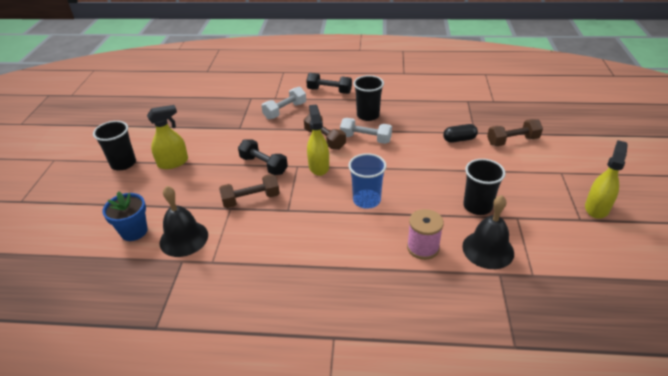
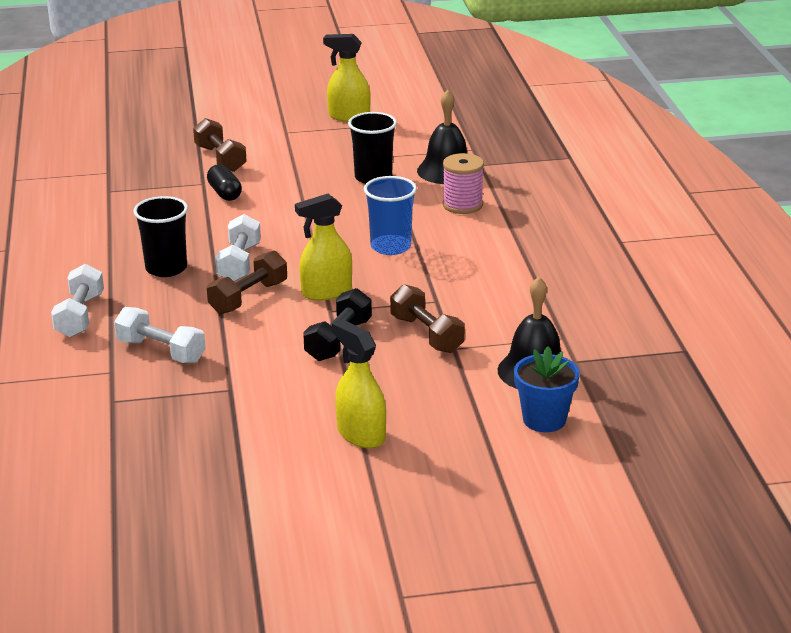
camera: 105 degrees left, 10 degrees down
(123, 163) = (382, 493): black cup -> none
(329, 91) = (80, 316): black dumbbell -> white dumbbell

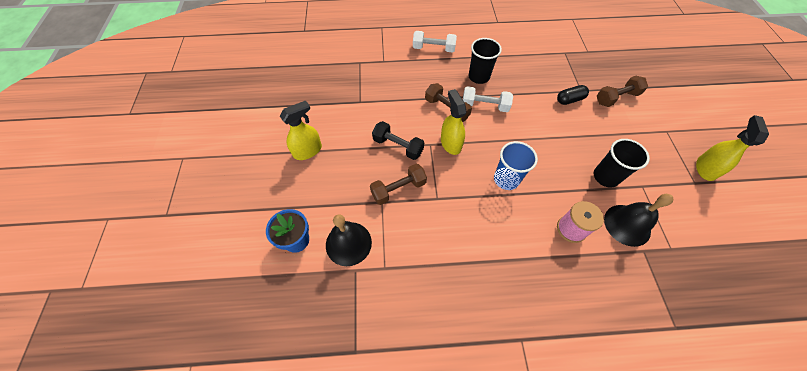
camera: 95 degrees right, 30 degrees up
(161, 351) = (398, 77): white dumbbell -> none

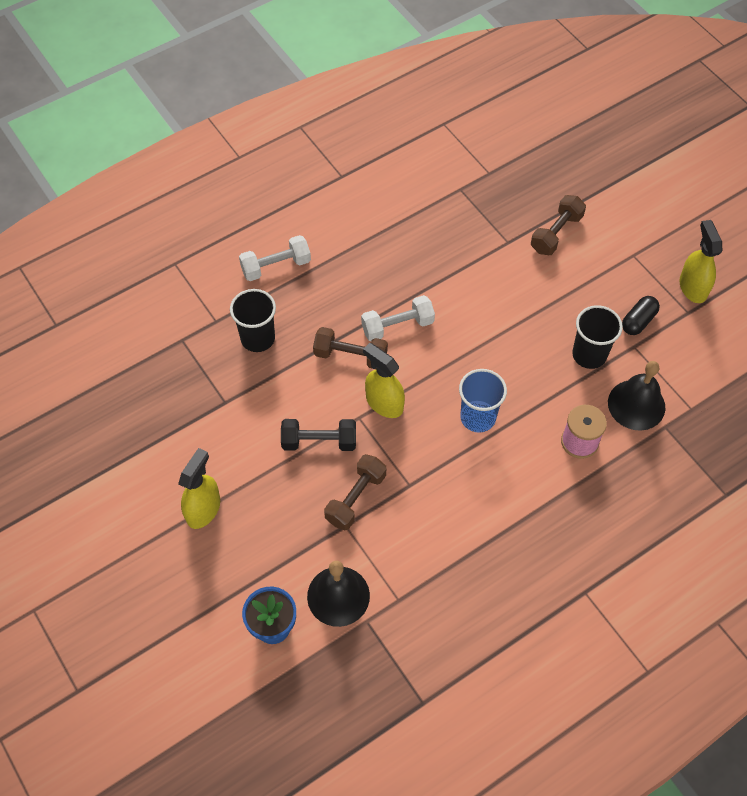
camera: 30 degrees left, 0 degrees up
(479, 77) = (365, 284): black cup -> black cup (258, 338)
(569, 100) = (500, 264): black capsule -> black capsule (638, 321)

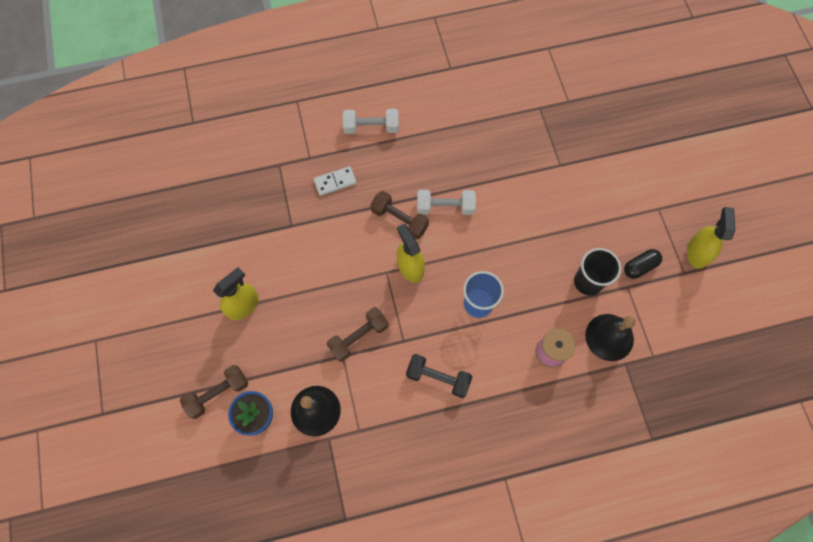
camera: 20 degrees right, 10 degrees up
(258, 338) = (335, 182): black cup -> white domino
(319, 442) = (349, 281): black dumbbell -> black dumbbell (438, 378)
(556, 233) = (602, 170): brown dumbbell -> brown dumbbell (218, 393)

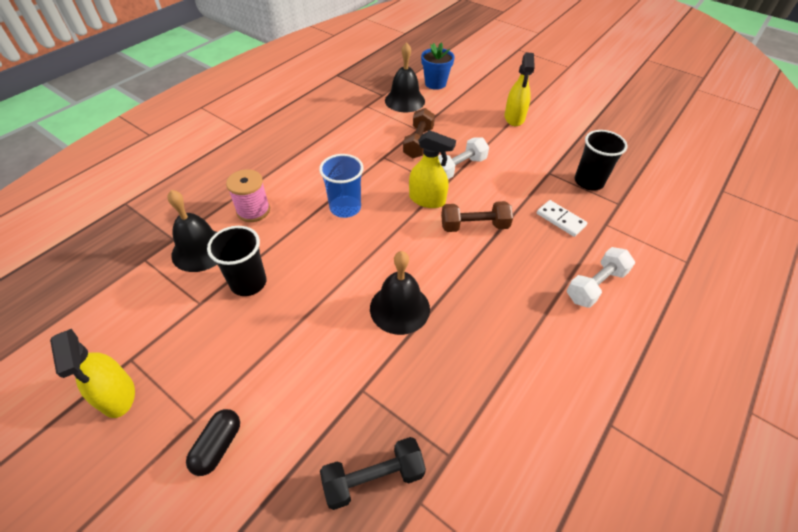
camera: 140 degrees right, 20 degrees down
(218, 393) = (471, 80): brown dumbbell -> none
(273, 196) = (588, 182): none -> black cup
(335, 182) = (560, 220): white domino -> white domino turned 75 degrees counterclockwise
(438, 378) = (337, 151): black dumbbell -> black dumbbell (373, 478)
(445, 207) = (446, 261): white dumbbell -> white dumbbell (459, 168)
(503, 195) = (399, 308): none -> black bell
(639, 266) = (193, 332): black capsule -> black capsule (218, 446)

